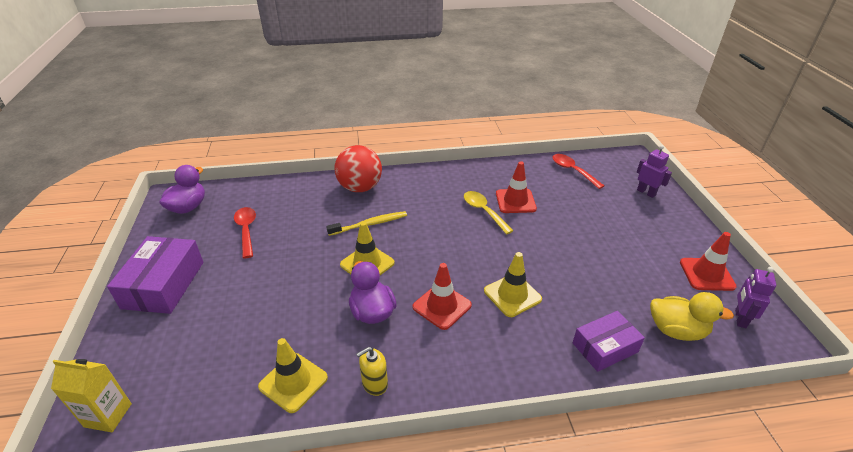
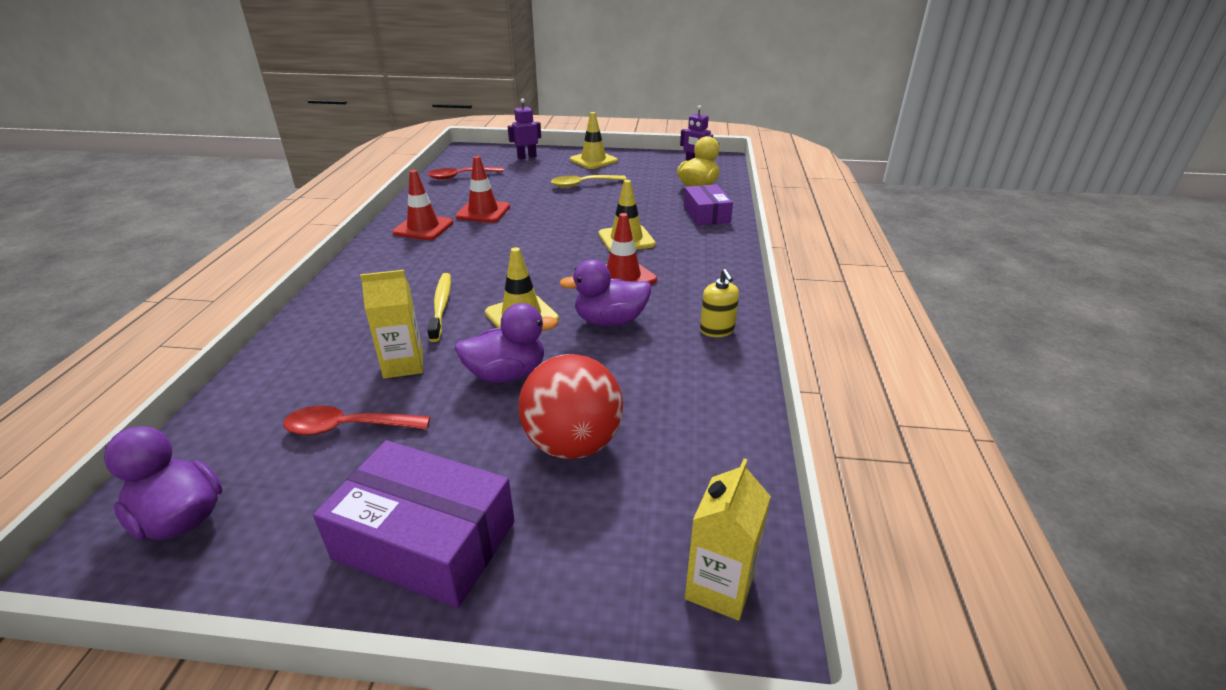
camera: 75 degrees left, 5 degrees down
(293, 382) = (700, 387): yellow traffic cone -> yellow traffic cone (593, 160)
(298, 275) = (506, 374): none -> purple duck
(303, 230) = (403, 365): none -> yellow carton
(360, 188) = (345, 305): red ball -> red ball (573, 444)
(484, 211) = (485, 231): yellow spoon -> yellow spoon (583, 184)
(706, 274) = (644, 163): red traffic cone -> red traffic cone (423, 228)

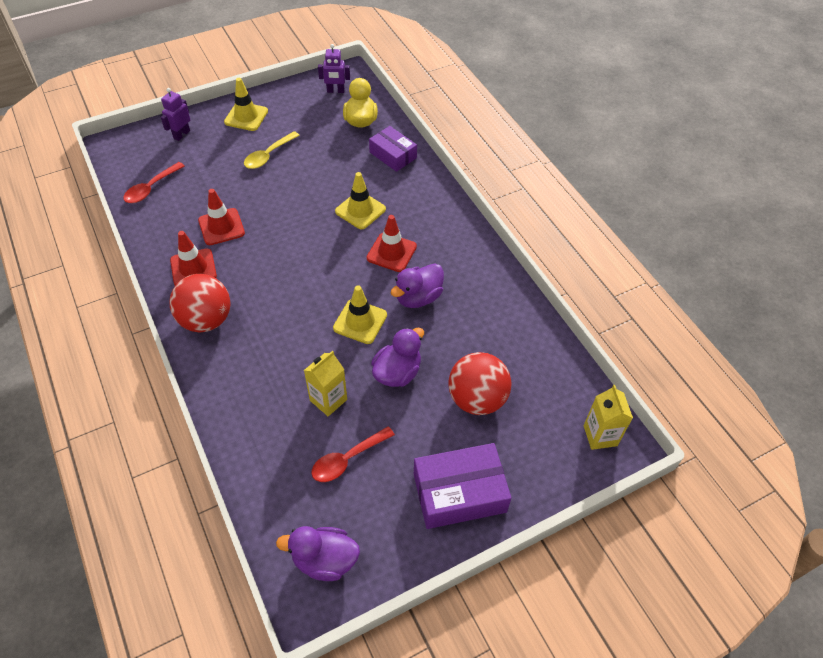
camera: 35 degrees left, 20 degrees up
(384, 262) = (206, 320): none -> red ball
(441, 306) = (298, 340): yellow toothbrush -> none
(717, 330) = (485, 273): yellow soap dispenser -> none

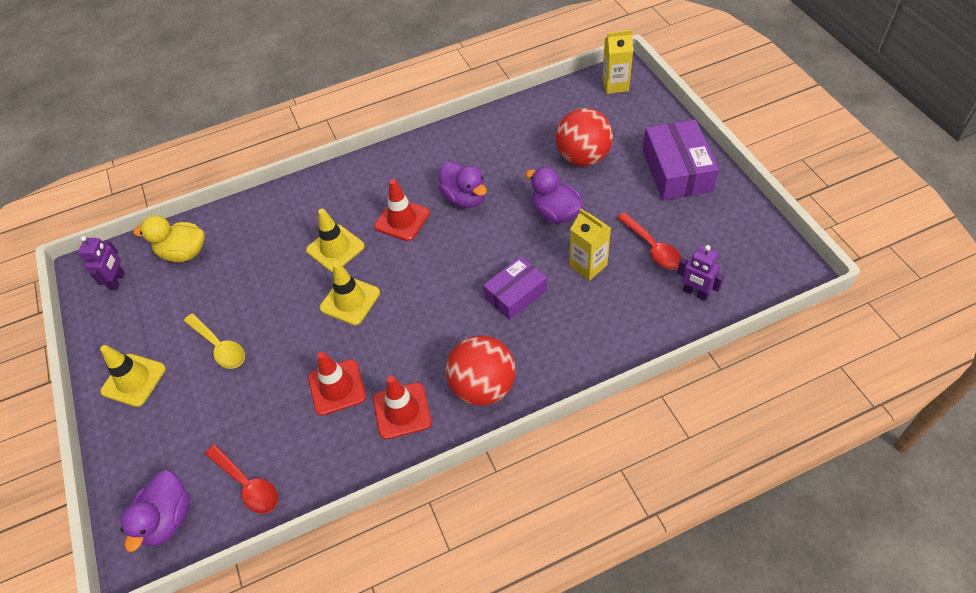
camera: 80 degrees left, 0 degrees up
(181, 134) = (145, 460): purple robot -> purple robot (695, 293)
(324, 560) = (753, 260): purple duck -> purple duck (167, 519)
(360, 321) = (492, 243): yellow traffic cone -> yellow traffic cone (350, 300)
(393, 155) = (253, 221): purple box -> purple box (515, 294)

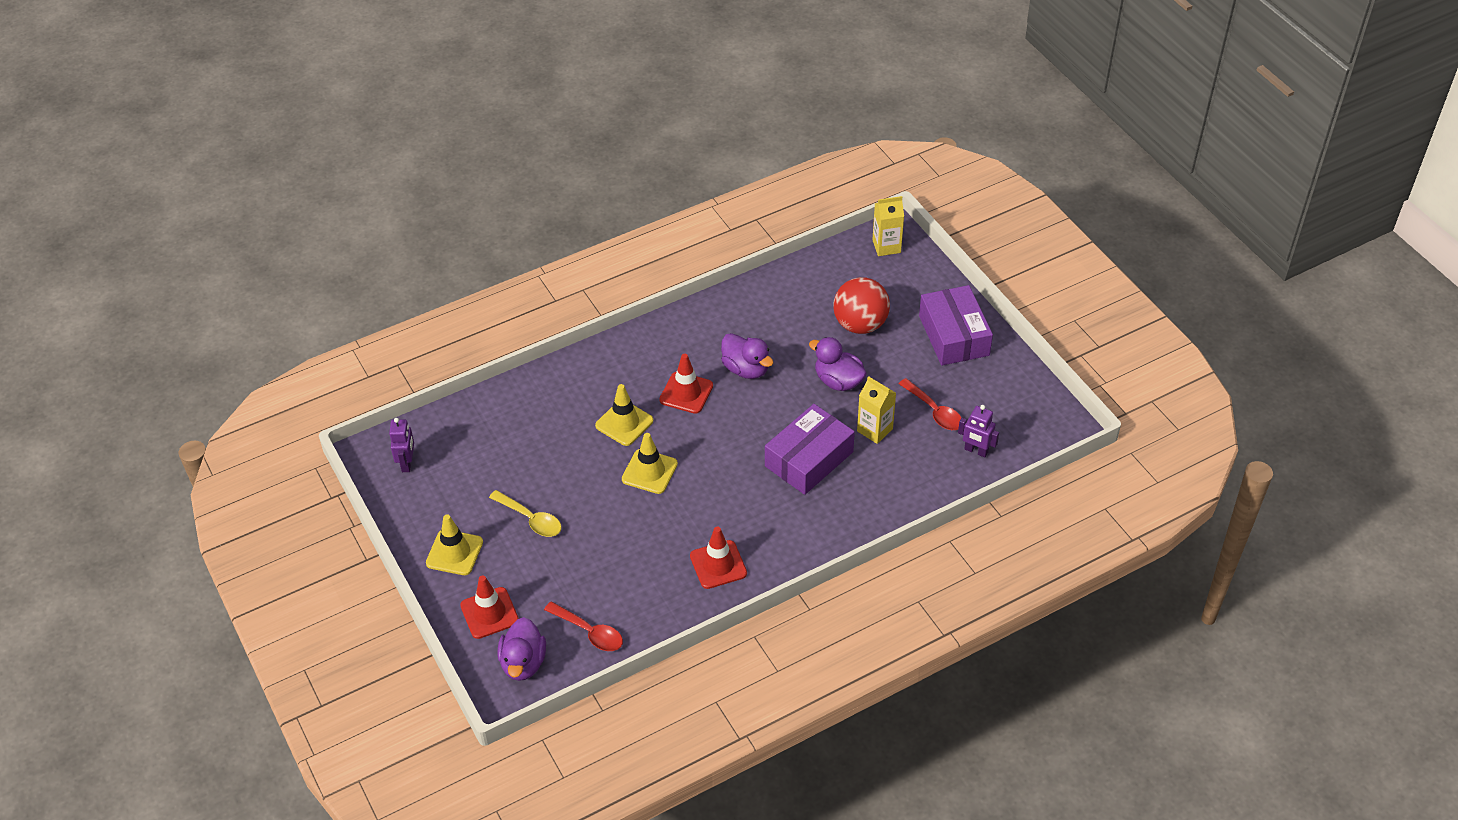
camera: 10 degrees left, 5 degrees down
(184, 253) = (468, 433): yellow duck -> none
(337, 387) = (653, 548): red traffic cone -> red traffic cone (489, 613)
(483, 386) = (789, 541): red ball -> none
(515, 294) = (809, 459): purple box -> purple box, size x1.52

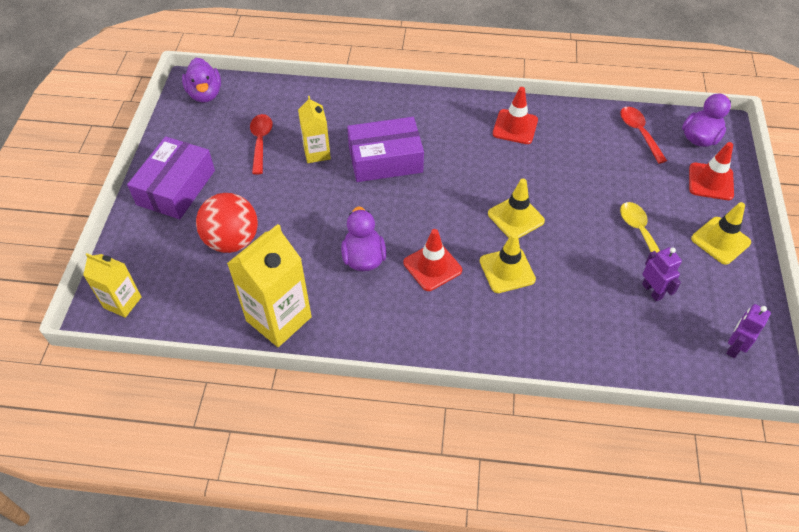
camera: 145 degrees left, 5 degrees up
(766, 296) = (279, 319): none -> yellow carton
(838, 381) = (302, 204): purple duck -> purple duck (205, 94)
(976, 451) = (266, 102): purple robot -> purple robot (652, 291)

